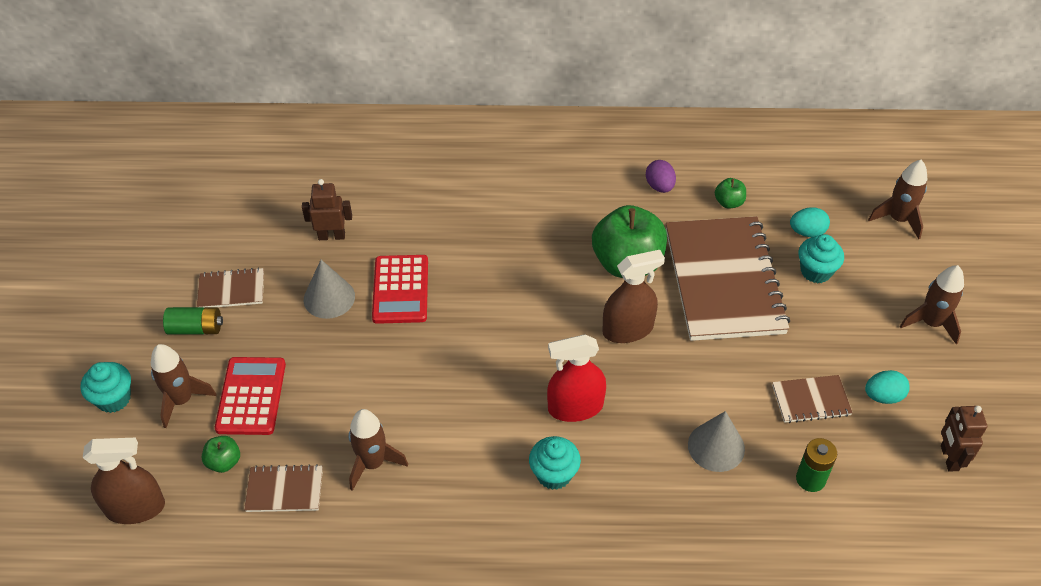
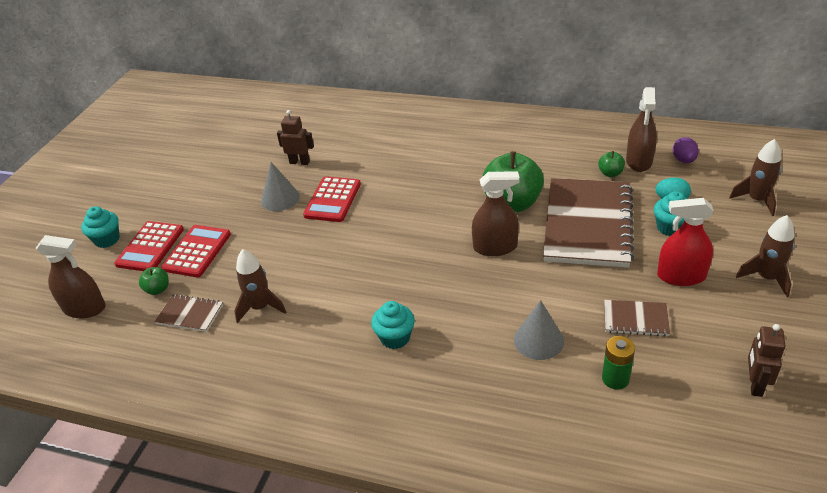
camera: 20 degrees right, 10 degrees down
(182, 400) = (150, 247): brown rocket -> red calculator
(196, 328) = (181, 205): green battery -> none
(231, 290) = (216, 186): brown notebook -> none
(575, 407) = (431, 294): red spray bottle -> red spray bottle (681, 276)
(659, 186) = (557, 157): purple egg -> purple egg (683, 160)
(756, 180) = (639, 161): none -> brown spray bottle
(883, 396) = (704, 326): turquoise egg -> none

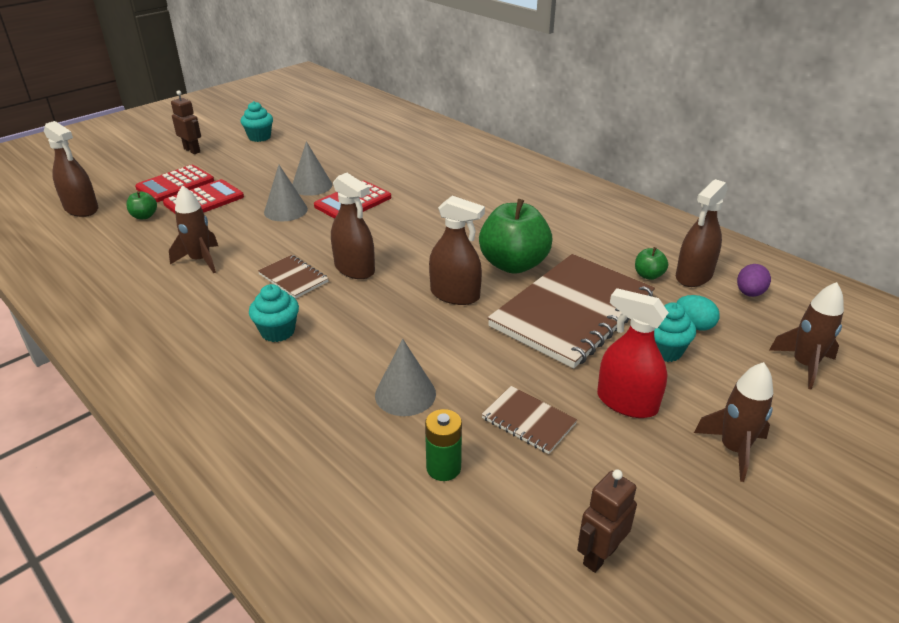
camera: 25 degrees right, 5 degrees down
(107, 240) = (153, 168): turquoise cupcake -> turquoise cupcake (259, 137)
(190, 314) = (144, 243): brown notebook -> brown notebook (293, 278)
(283, 231) = (285, 210): none -> grey cone
(299, 162) = (359, 164): brown robot -> brown robot (192, 150)
(398, 259) = (354, 269): none -> brown spray bottle

